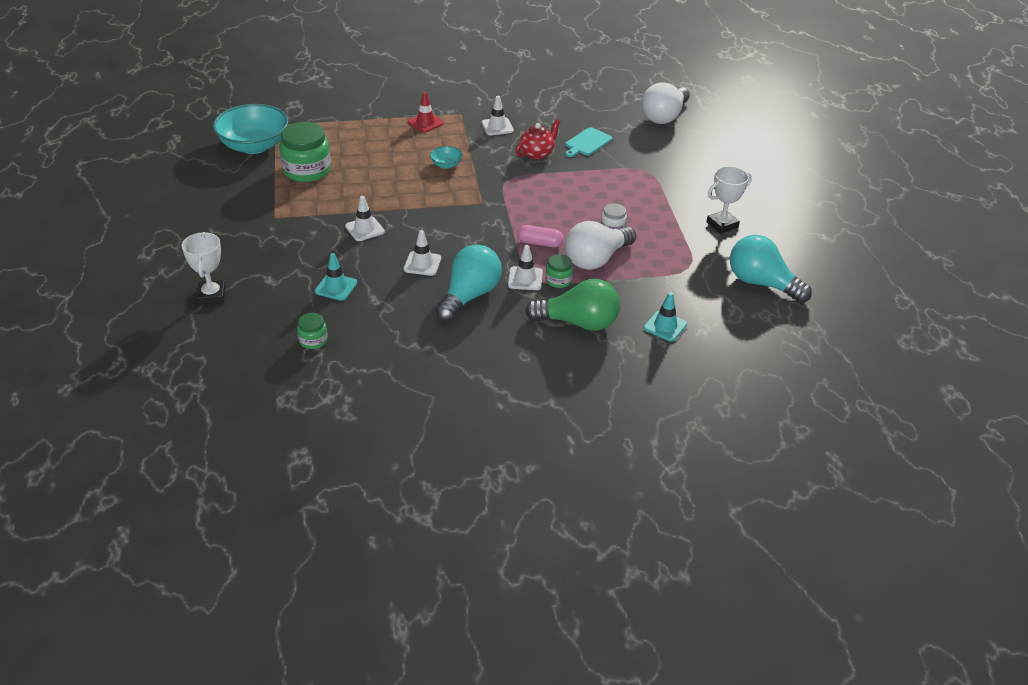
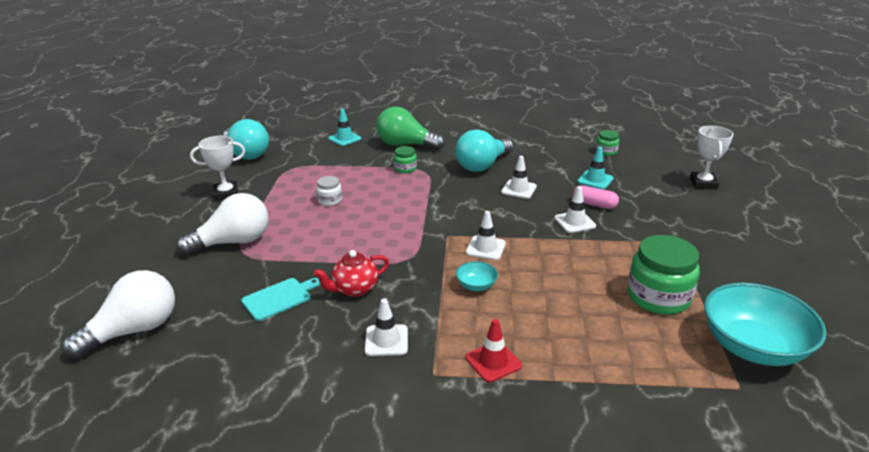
camera: 165 degrees left, 10 degrees down
(525, 279) = (432, 172): white traffic cone -> white traffic cone (485, 248)
(540, 243) = (406, 195): pink capsule -> pink capsule (594, 204)
(596, 259) = (363, 179): white light bulb -> white light bulb (233, 242)

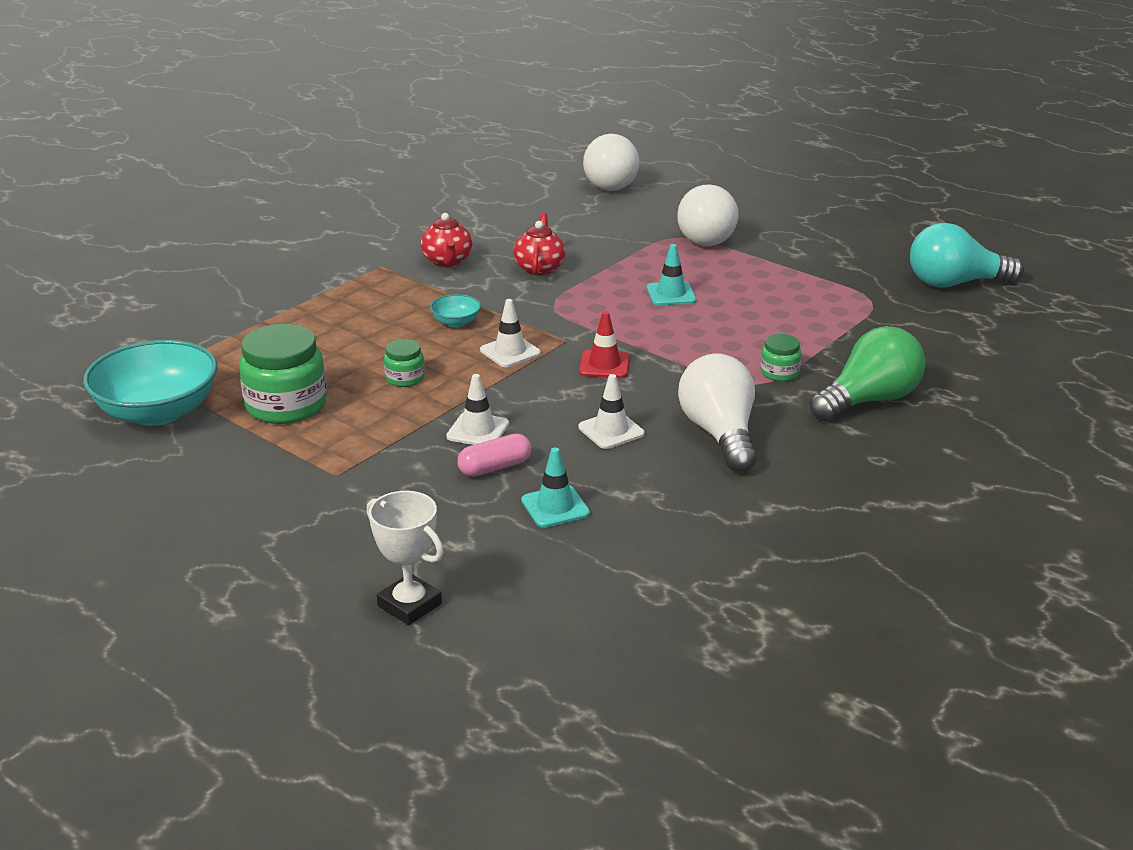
camera: 125 degrees right, 0 degrees up
(226, 194) = (833, 251): white trophy -> none
(279, 298) = (574, 236): turquoise cutting board -> none
(330, 200) = (742, 301): white jar -> none
(344, 138) = (947, 361): turquoise traffic cone -> turquoise traffic cone (671, 294)
(386, 340) = (447, 261): white traffic cone -> red teapot
(482, 165) = (720, 434): turquoise light bulb -> white light bulb
(493, 362) = (353, 292): red traffic cone -> red traffic cone (604, 365)
(606, 152) = (632, 577): green jar -> green jar (405, 378)

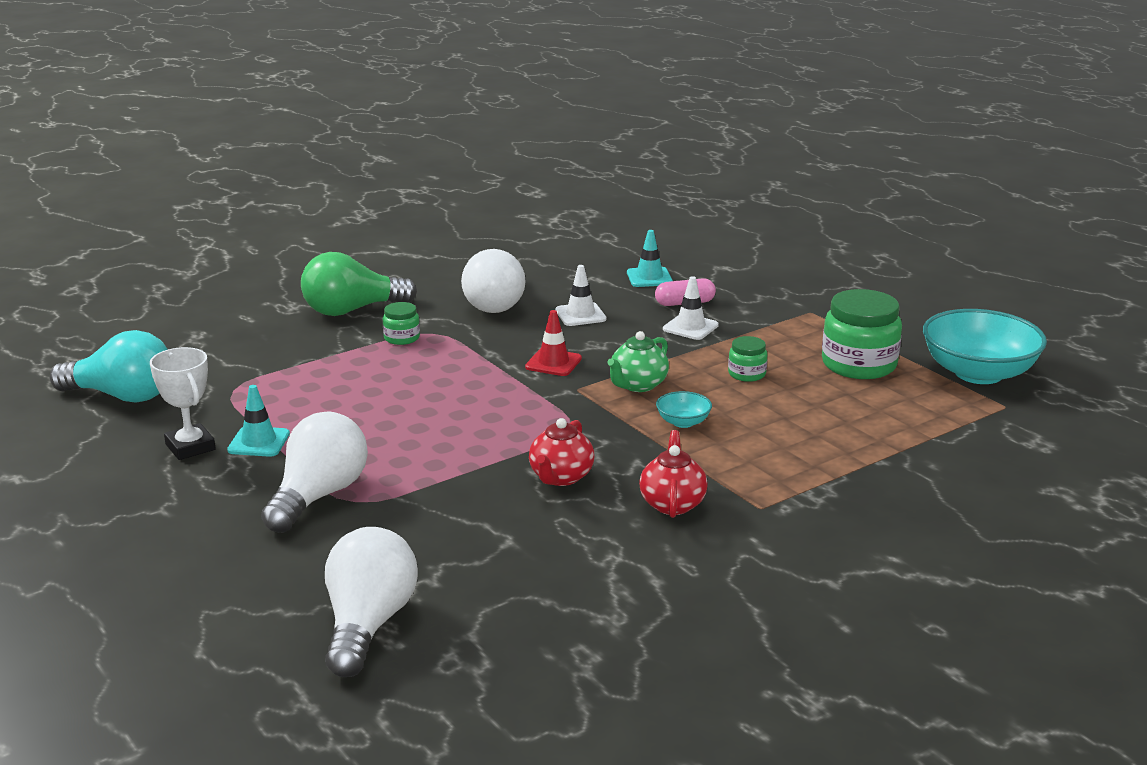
camera: 165 degrees left, 5 degrees down
(409, 605) = (761, 246): white trophy -> white trophy (190, 447)
(510, 352) = (638, 385): white traffic cone -> green teapot
(671, 294) = (433, 423): turquoise traffic cone -> turquoise traffic cone (259, 442)

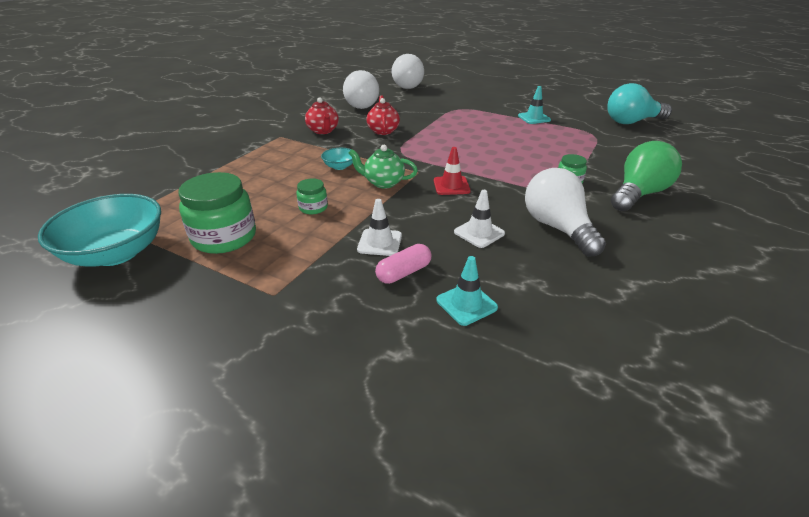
camera: 155 degrees right, 10 degrees up
(190, 447) = (557, 111): white trophy -> none
(318, 496) = (475, 107): white light bulb -> white light bulb (362, 104)
(638, 385) = (383, 183): green teapot -> green teapot turned 90 degrees counterclockwise

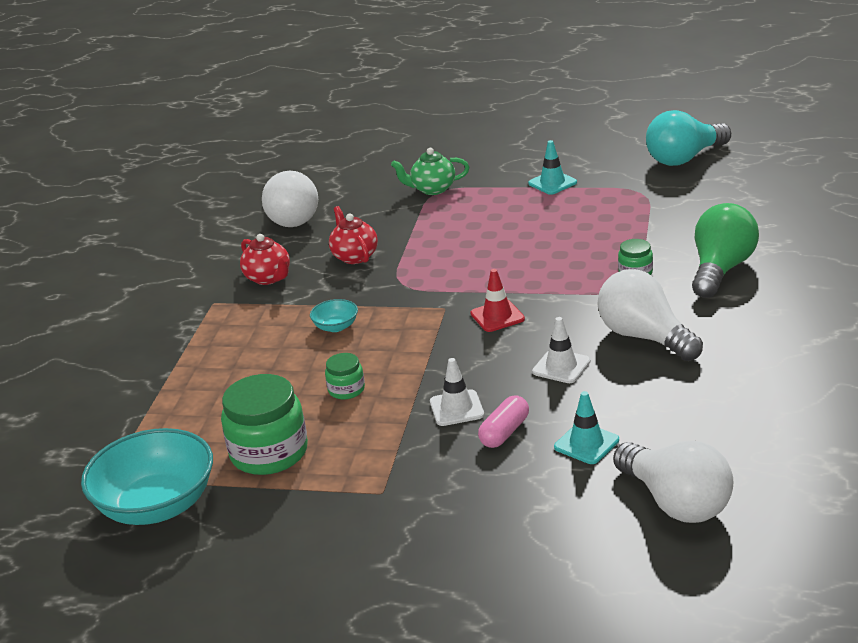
camera: 15 degrees left, 5 degrees down
(383, 183) = (409, 334): green teapot -> green teapot (432, 189)
(405, 85) = (330, 165): white light bulb -> white light bulb (675, 502)

